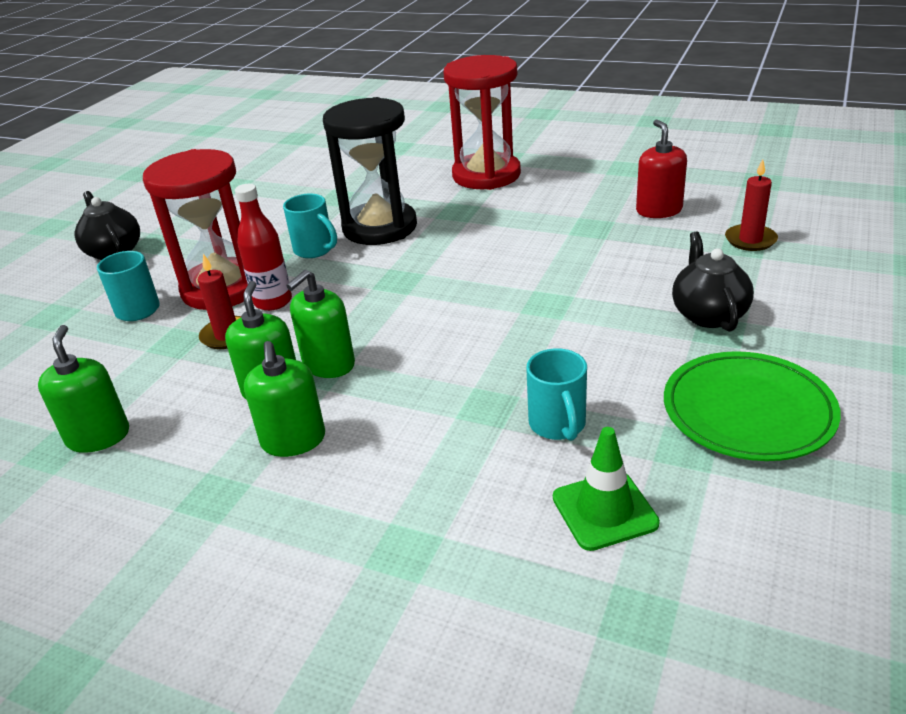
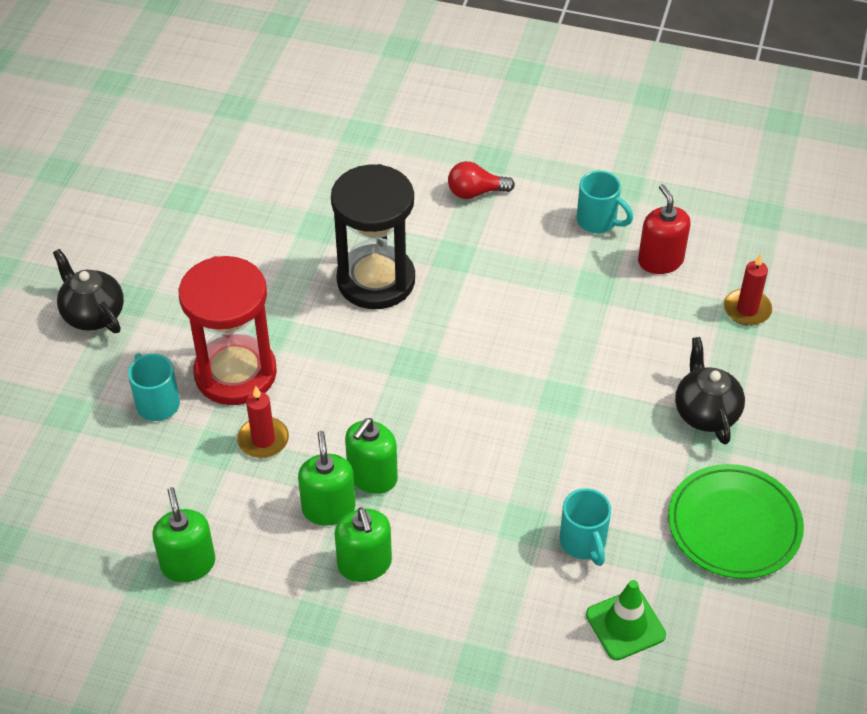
camera: 10 degrees left, 15 degrees up
(273, 302) = (294, 393): red bottle -> none
(315, 250) = (315, 316): turquoise mug -> turquoise mug (598, 221)
(486, 175) = (475, 192): red hourglass -> red light bulb

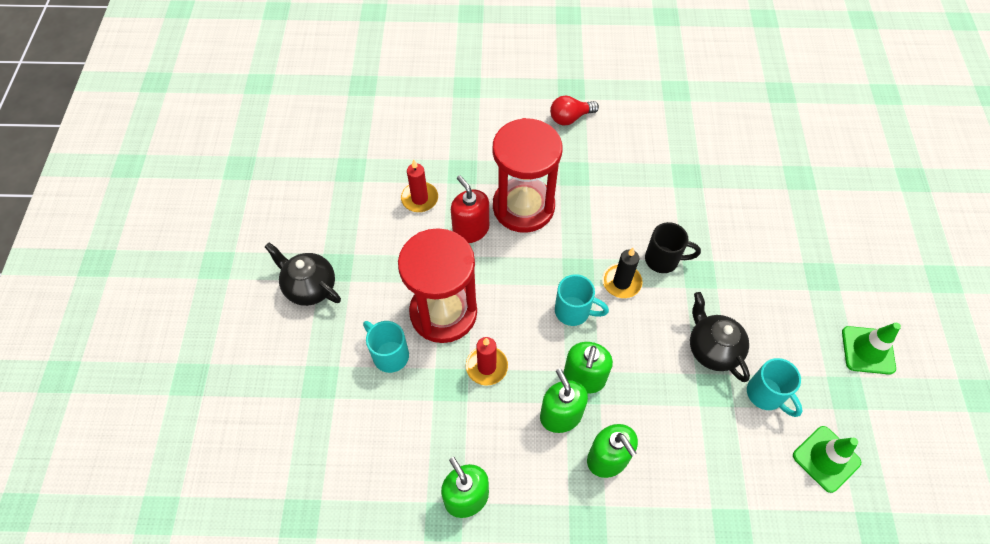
camera: 15 degrees left, 10 degrees up
(376, 280) = (523, 207): black hourglass -> red hourglass
(460, 386) = (621, 282): none -> black candle
(523, 373) = (663, 260): none -> black mug
(598, 221) = (668, 122): turquoise mug -> turquoise mug (574, 311)
(660, 260) = (725, 144): red soap dispenser -> red soap dispenser (471, 230)
(705, 412) = (808, 261): black teapot -> black teapot (712, 349)
(734, 525) = (868, 350): green plate -> green traffic cone
(747, 309) = (801, 170): red candle -> red candle (420, 198)

